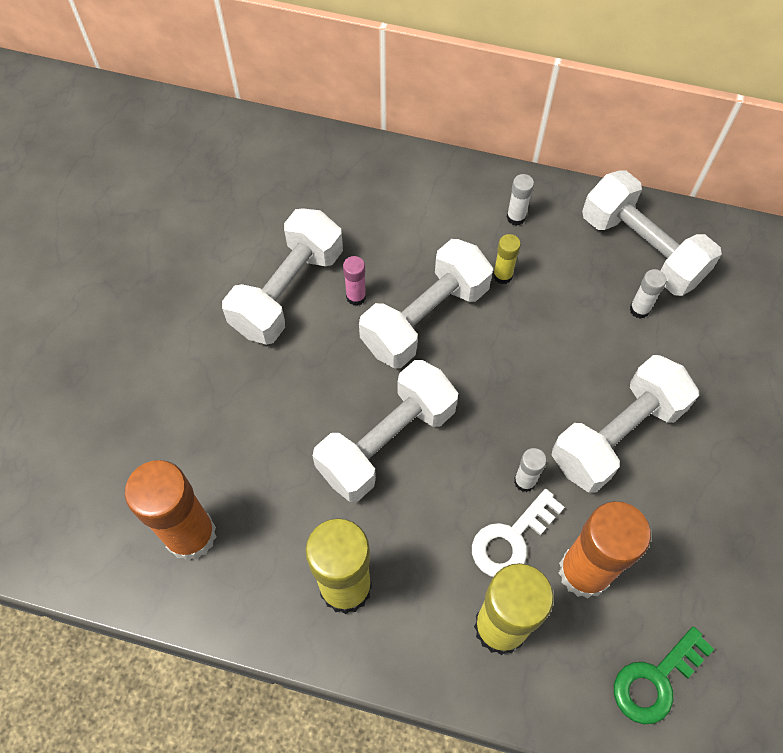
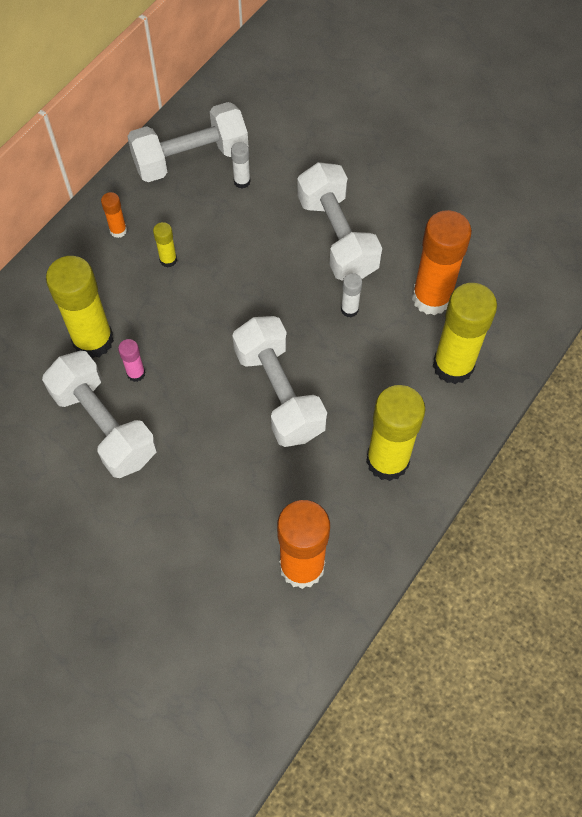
camera: 70 degrees left, 0 degrees up
(378, 245) = (93, 340): none -> yellow glue stick
(425, 318) = (181, 328): white dumbbell -> none
(511, 539) = (391, 335): white key -> none
(516, 217) = (118, 230): white glue stick -> orange glue stick
(655, 680) = (519, 285): green key -> none

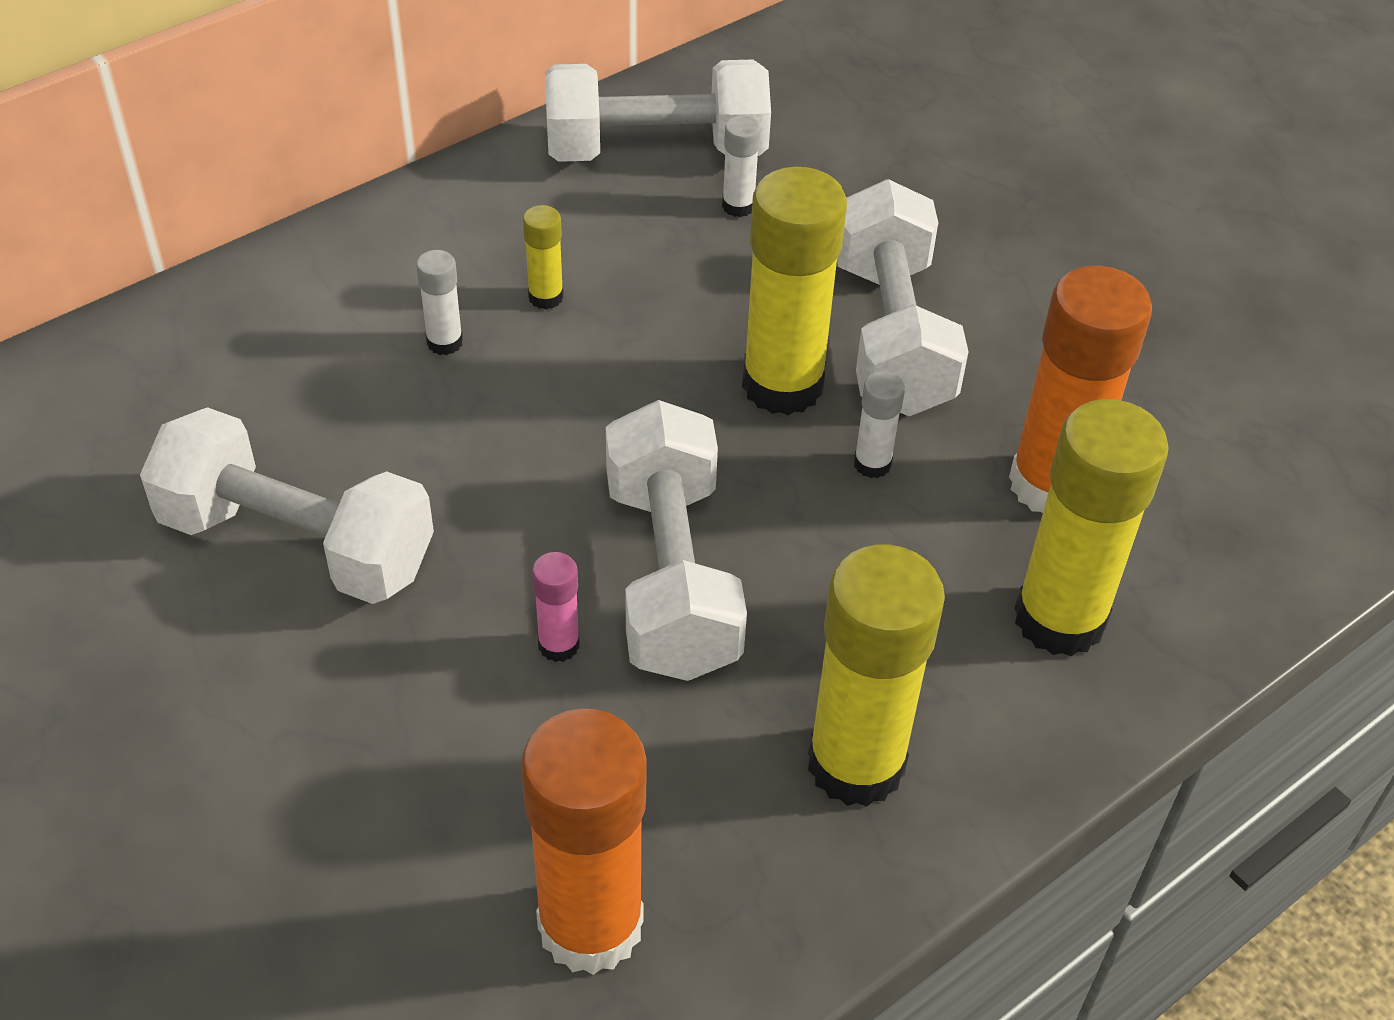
camera: 15 degrees right, 15 degrees down
(93, 340) = (344, 393): yellow glue stick -> yellow glue stick (782, 385)
(104, 425) = (297, 543): white dumbbell -> white dumbbell turned 45 degrees counterclockwise
(118, 230) = (473, 230): orange glue stick -> none
(130, 299) = (444, 342): none -> white glue stick
(136, 373) = (400, 469): pink glue stick -> pink glue stick (559, 645)

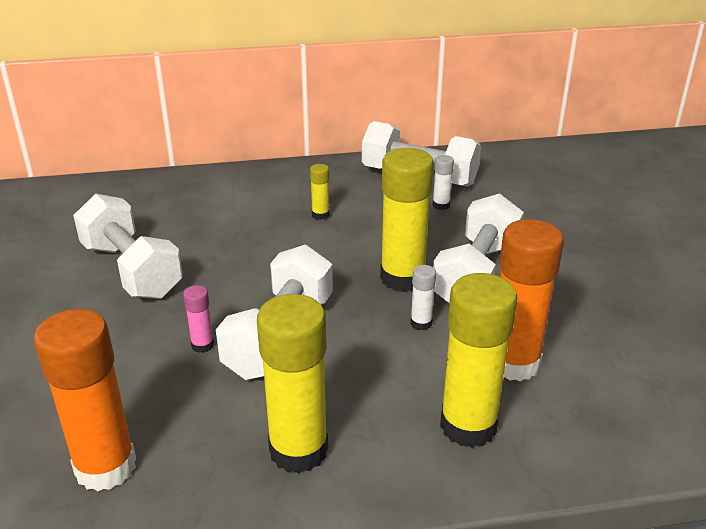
camera: 30 degrees right, 15 degrees down
(444, 342) = (261, 218): white glue stick -> none

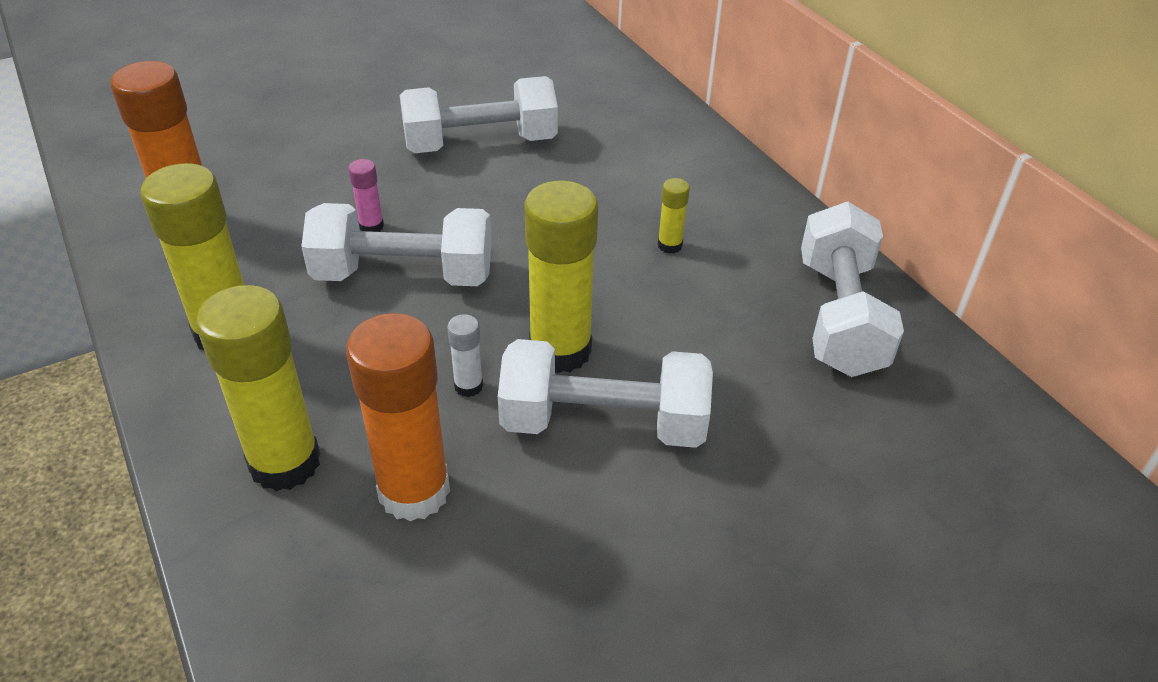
camera: 70 degrees right, 10 degrees up
(132, 270) = (480, 144): white dumbbell -> white dumbbell turned 45 degrees clockwise
(441, 205) = (770, 355): white glue stick -> none

